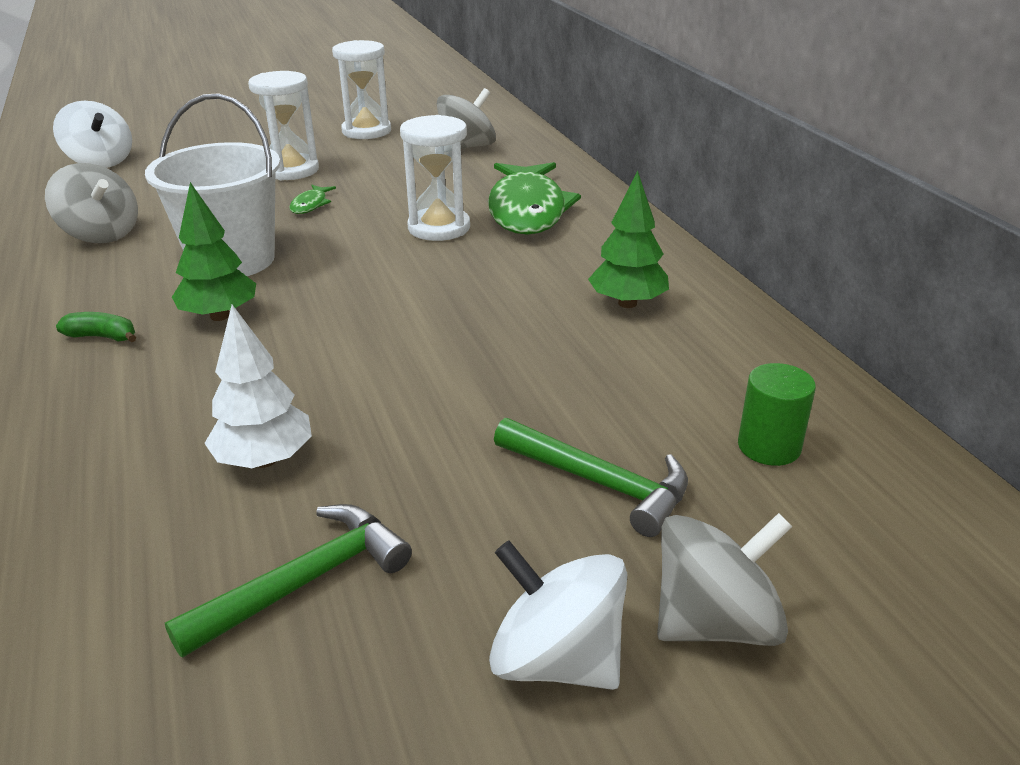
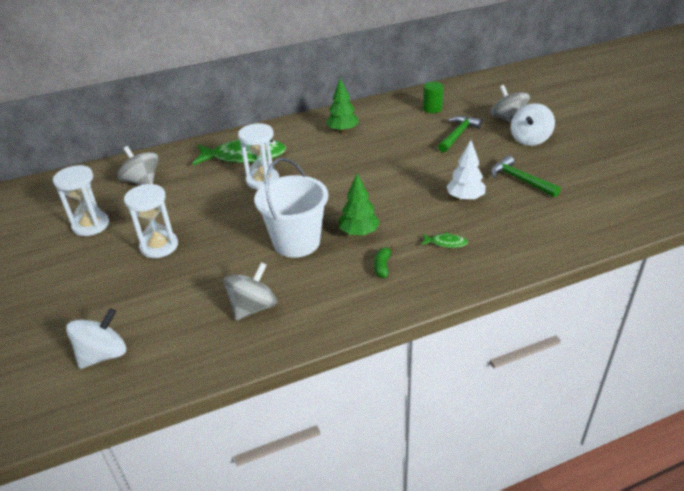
camera: 90 degrees left, 5 degrees up
(310, 205) = (222, 228): green fish -> green fish (446, 243)

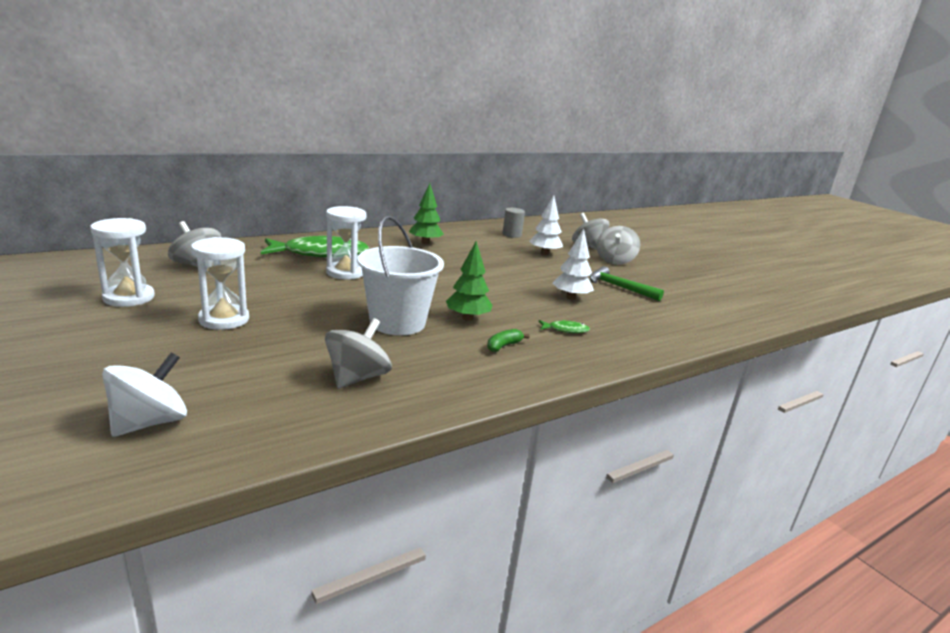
camera: 15 degrees left, 15 degrees down
(382, 266) = (503, 346): green banana -> green banana turned 45 degrees clockwise
(432, 109) = (512, 234): green cylinder -> grey cylinder
(458, 135) = (544, 253): green hammer -> white tree
(530, 139) = (614, 261): white spinning top -> grey spinning top

